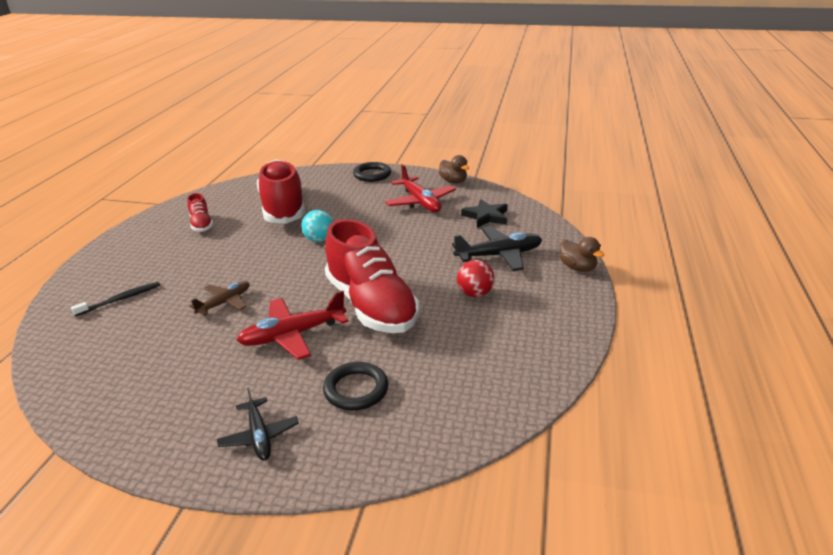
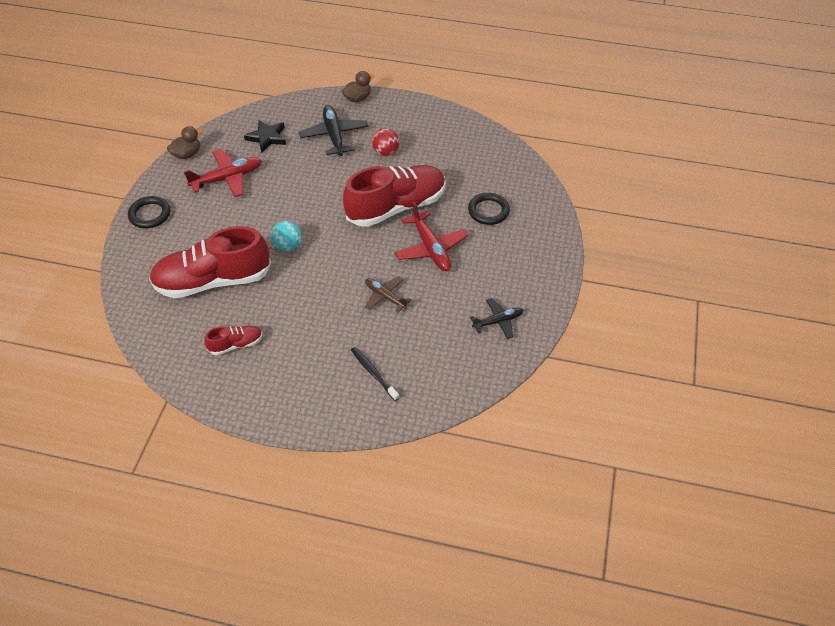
camera: 90 degrees left, 20 degrees up
(259, 436) = (530, 252): black plane -> black plane (498, 321)

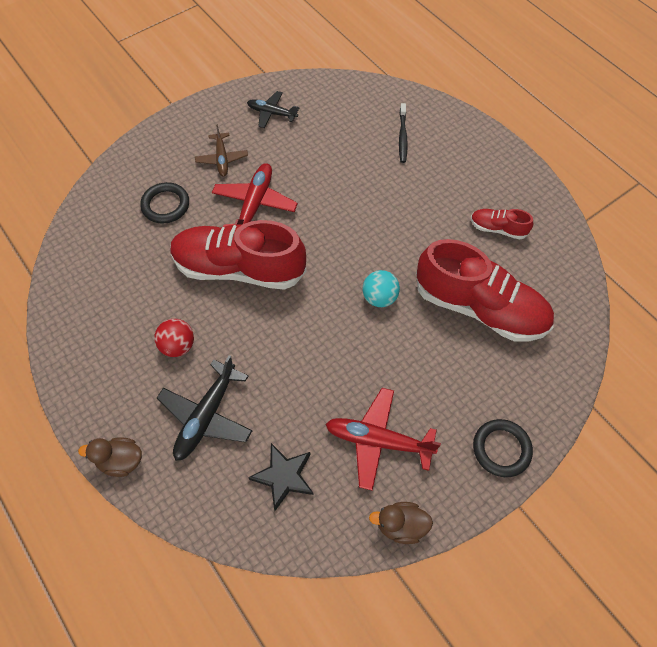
camera: 140 degrees left, 10 degrees up
(385, 296) = (337, 188): brown plane -> brown plane (222, 159)

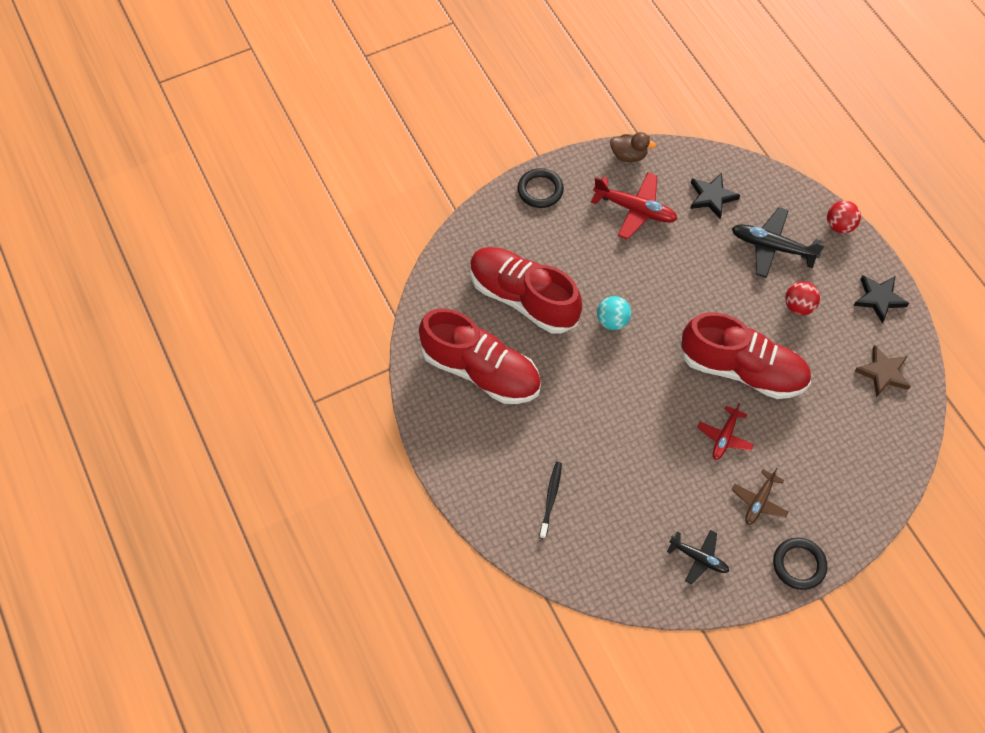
camera: 170 degrees left, 0 degrees up
(85, 369) = (879, 299): none -> black star
(93, 287) = (883, 373): none -> brown star
(121, 461) = (839, 226): brown duck -> red ball
(165, 205) = (819, 452): black ring -> black ring (799, 565)
(206, 416) = (772, 247): black plane -> black plane turned 105 degrees counterclockwise
(222, 159) = (759, 501): brown plane -> brown plane turned 150 degrees counterclockwise
(254, 205) = (724, 437): red plane -> red plane, size x0.63
(497, 228) = (481, 371): red shoe -> red shoe, size x2.23

